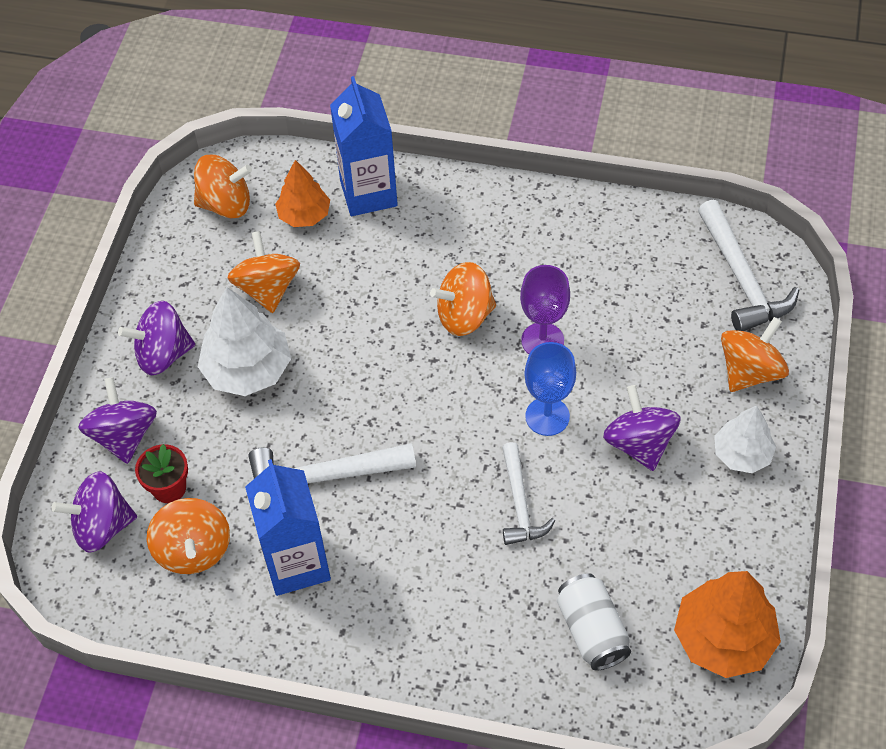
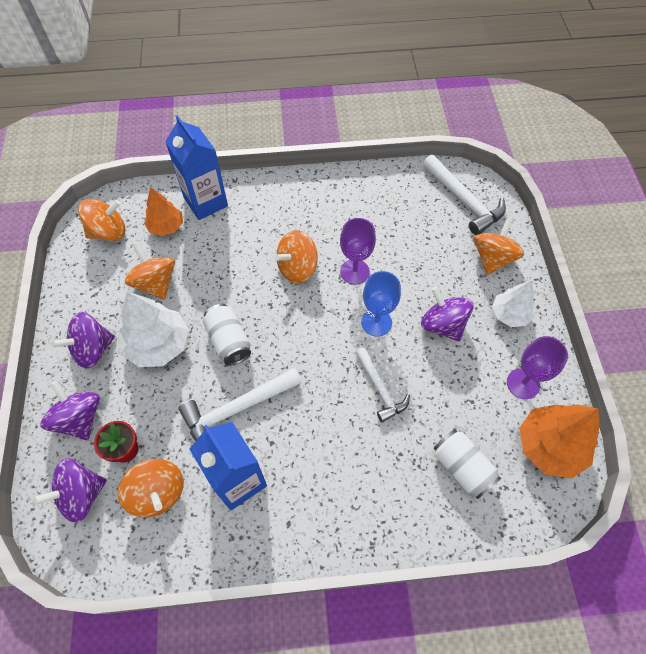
camera: 20 degrees left, 5 degrees up
(340, 389) = (229, 341): none -> white can
(720, 550) = (523, 383): none -> purple goblet

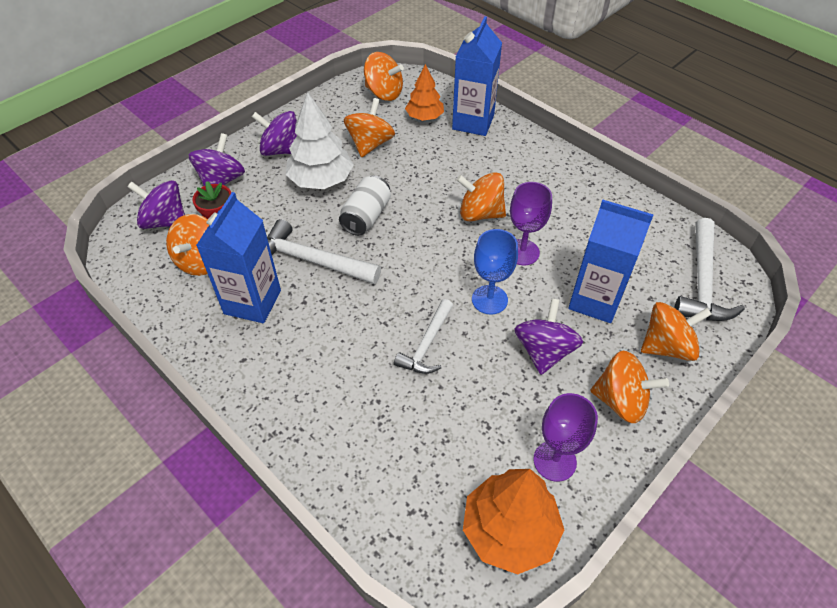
camera: 50 degrees right, 10 degrees down
(429, 265) = (595, 300): none -> blue carton
(462, 467) = (410, 461): white can -> none
(510, 314) = (620, 400): white tree -> orange spinning top

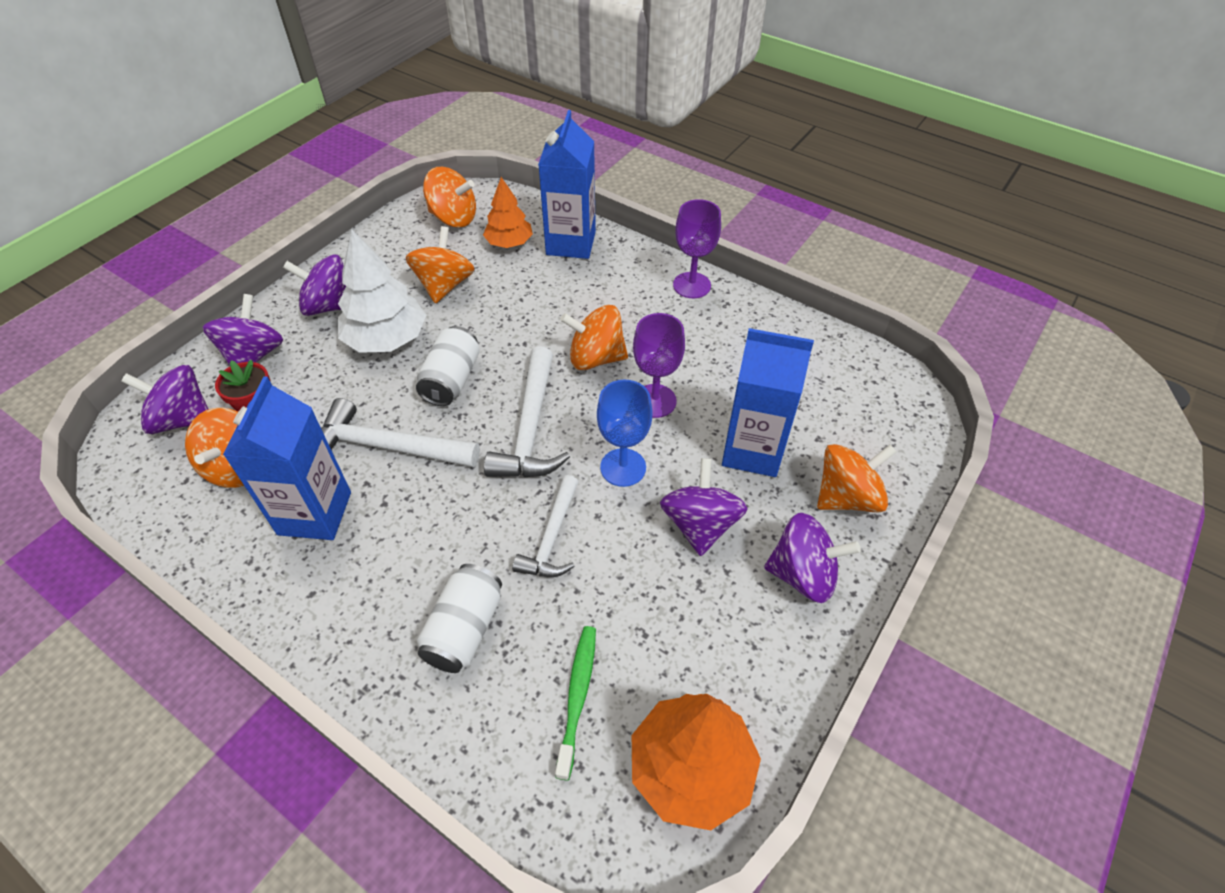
camera: 10 degrees left, 0 degrees up
(352, 402) = (464, 629): none -> white can
(430, 464) = (577, 696): none -> green toothbrush
(554, 461) = (734, 666): purple goblet -> purple goblet (691, 285)
(620, 400) = (803, 574): orange spinning top -> purple spinning top
(702, 282) = (875, 410): white hammer -> white hammer (530, 428)

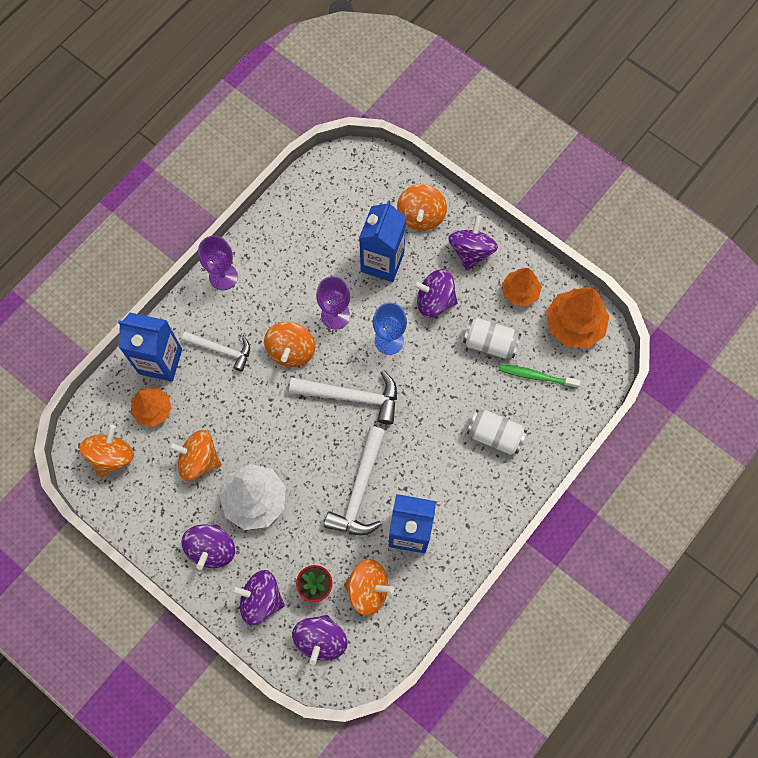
camera: 85 degrees left, 20 degrees up
(451, 380) = (302, 450): white can -> white can (490, 343)
(552, 537) = (438, 386): white hammer -> white hammer (221, 350)
(742, 660) = (520, 292): none -> orange tree
(847, 497) = (421, 216): orange spinning top -> orange spinning top turned 150 degrees counterclockwise

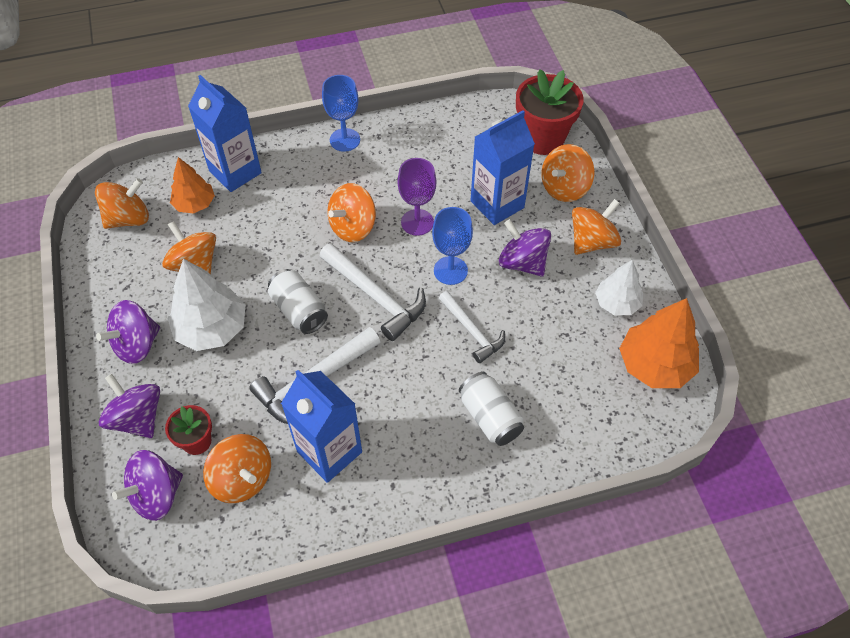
camera: 35 degrees right, 15 degrees down
(221, 350) = (293, 192): white hammer -> white hammer (472, 331)
(223, 277) = (345, 140): purple goblet -> blue goblet
(375, 180) = (542, 139): none -> red flower pot
(471, 251) = (592, 242): purple spinning top -> orange spinning top
(490, 343) = (550, 330): white can -> white can (299, 310)
(520, 292) = (617, 303): orange tree -> white tree
(536, 376) = (577, 388): green toothbrush -> none

